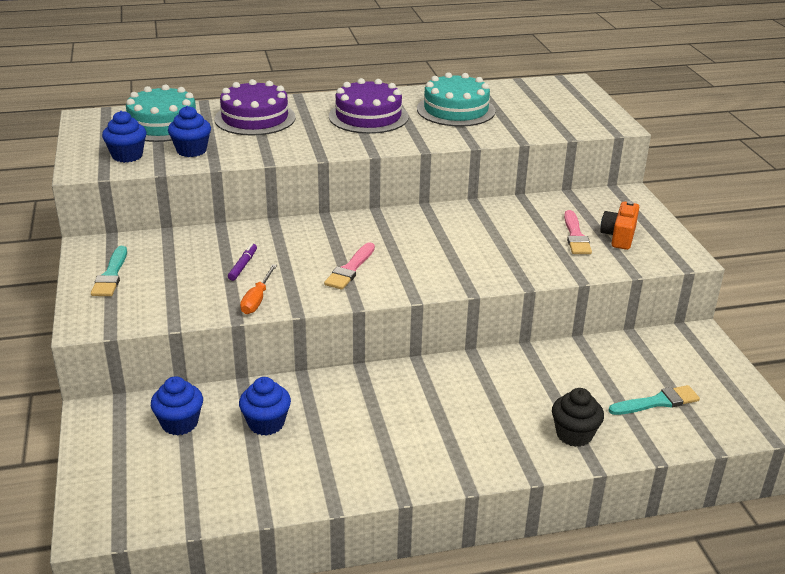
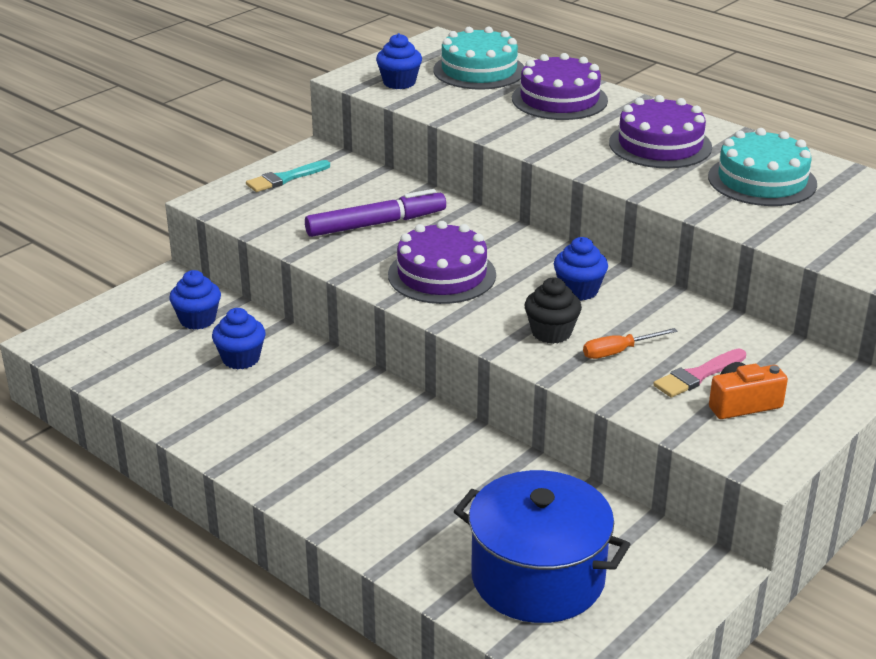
camera: 55 degrees right, 0 degrees up
(191, 150) = (451, 101): blue cupcake -> blue cupcake (579, 290)
(243, 265) = (376, 224): purple marker -> purple marker, size x2.19
(257, 299) = (332, 253): orange screwdriver -> orange screwdriver (618, 352)
(350, 269) = (442, 274): pink brush -> purple cake
(574, 434) = (414, 537): black cupcake -> black cupcake (551, 332)
(657, 402) = (537, 577): turquoise brush -> blue pot

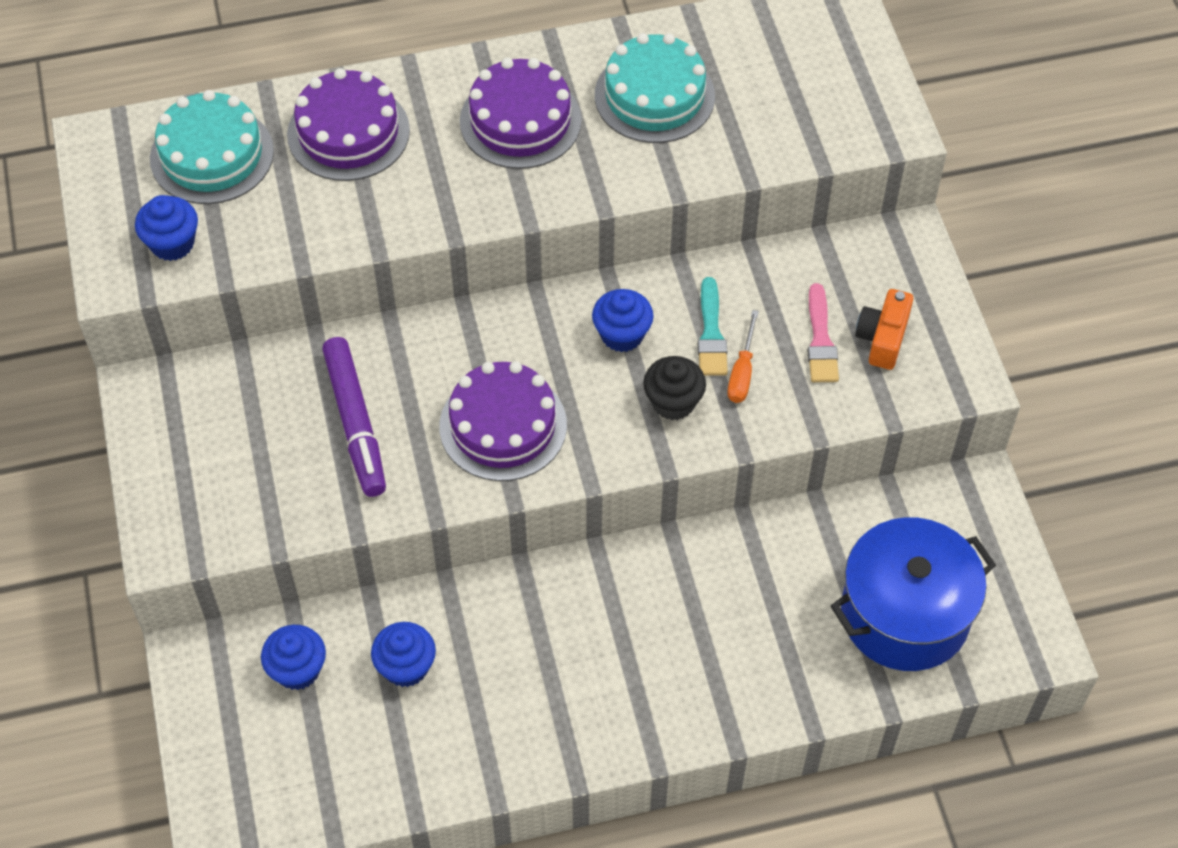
camera: 55 degrees left, 25 degrees up
(285, 178) = (179, 450): turquoise brush -> turquoise brush (711, 333)
(376, 224) = (355, 423): purple marker -> purple marker turned 150 degrees clockwise

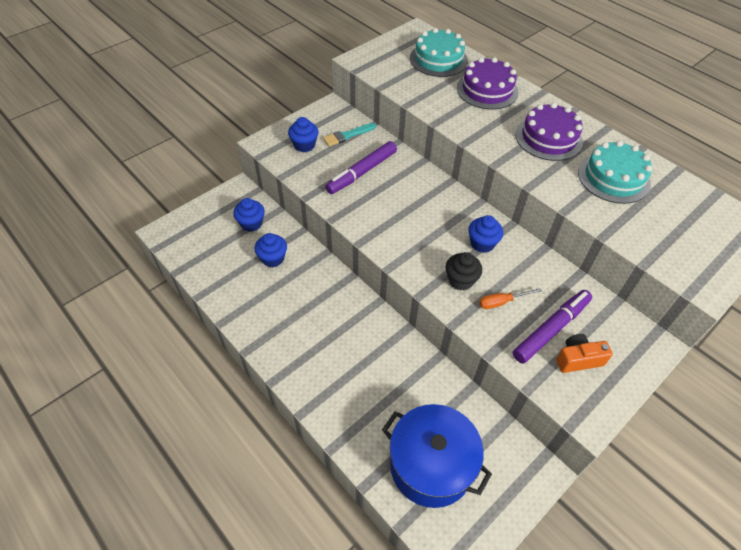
camera: 60 degrees right, 5 degrees down
(172, 243) = (387, 66): blue cupcake -> blue cupcake (304, 145)
(503, 426) = (397, 221): purple cake -> none
(711, 333) = (513, 279): turquoise brush -> turquoise brush (347, 135)
(820, 340) = (551, 329): pink brush -> purple marker

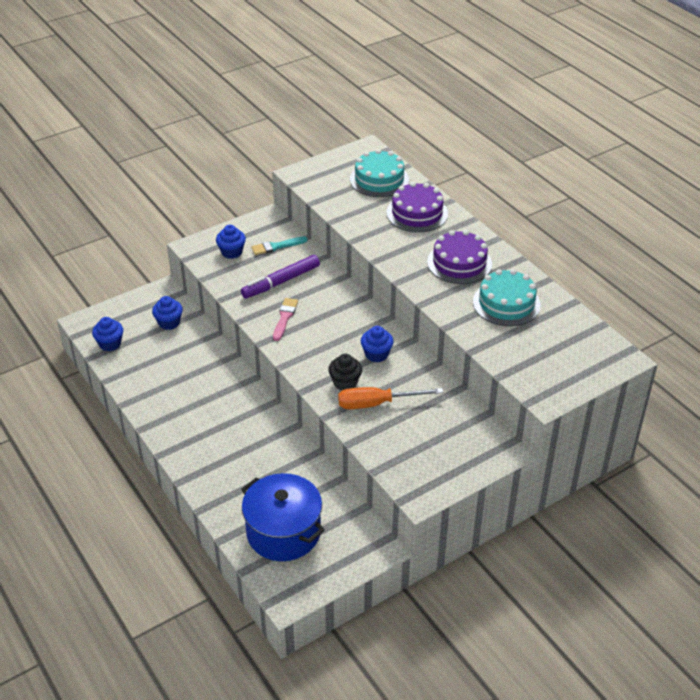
camera: 10 degrees right, 10 degrees down
(273, 258) = (182, 355): blue cupcake -> blue cupcake (110, 344)
(376, 211) = (285, 317): none -> pink brush
(502, 302) = (377, 403): orange screwdriver -> orange screwdriver, size x1.72
(551, 329) = (414, 429): purple marker -> none
(578, 359) = (429, 454): orange camera -> none

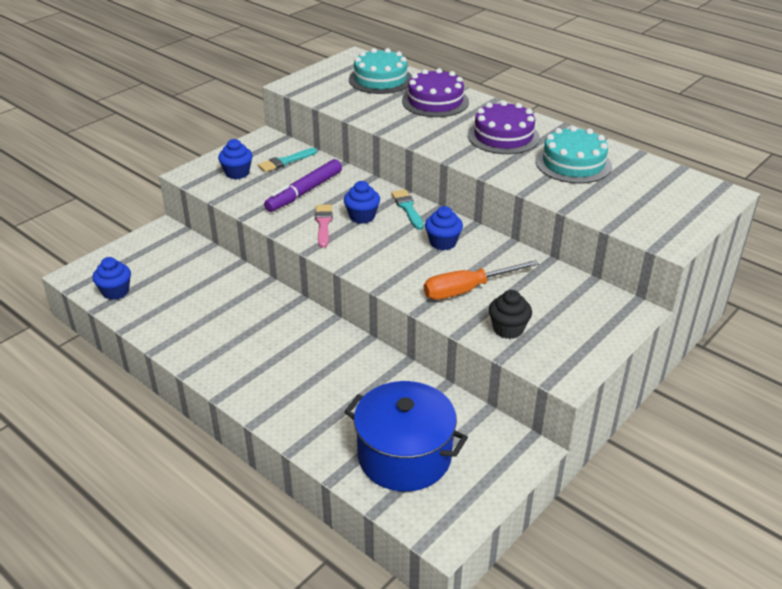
camera: 15 degrees left, 5 degrees down
(169, 323) = (180, 260): blue cupcake -> blue cupcake (362, 216)
(345, 382) = (421, 275): black cupcake -> black cupcake (508, 329)
(361, 314) = (407, 208): none -> turquoise brush

